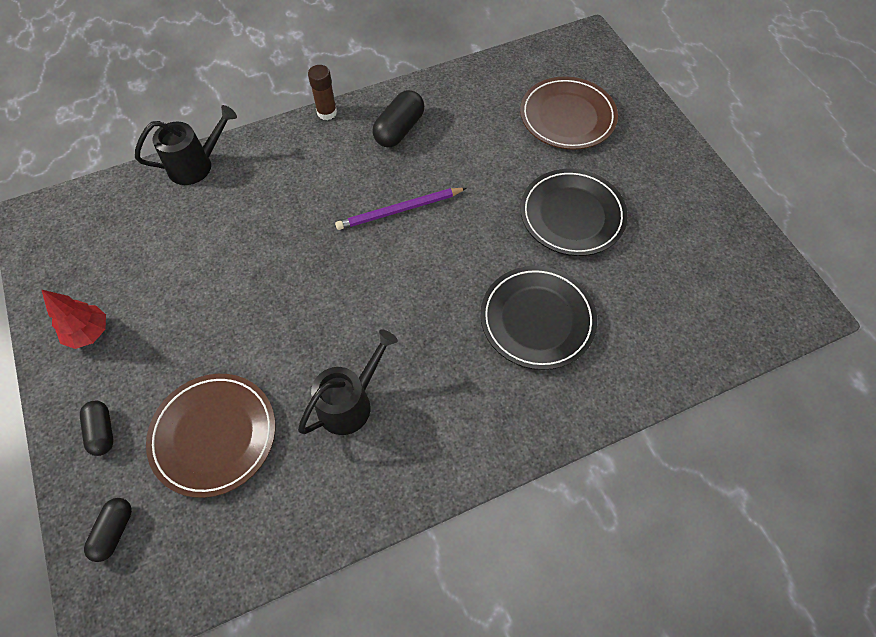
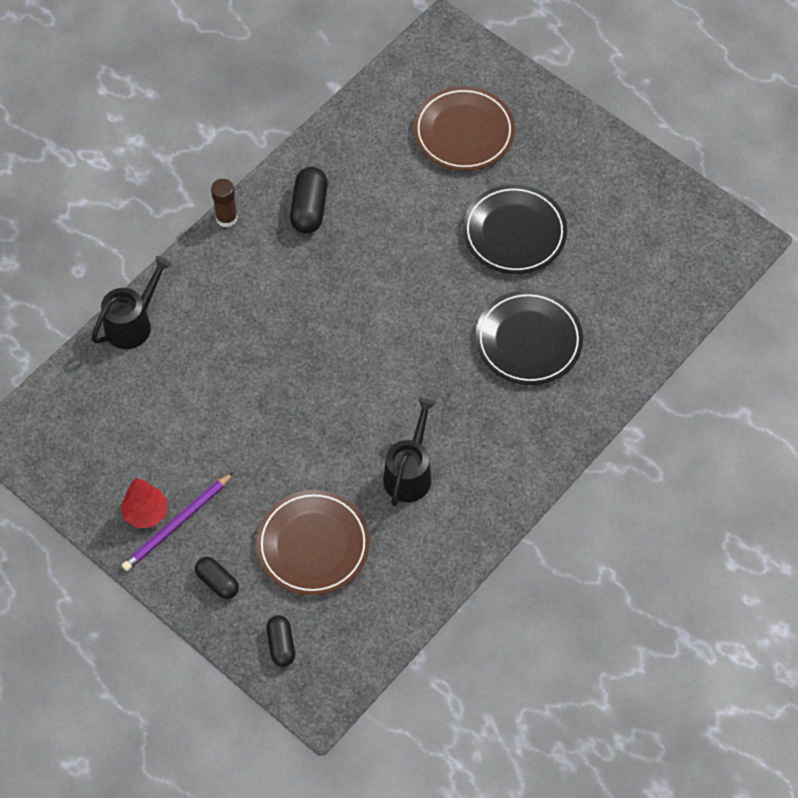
camera: 25 degrees left, 0 degrees up
(399, 210) = (355, 290): purple pencil -> purple pencil (177, 524)

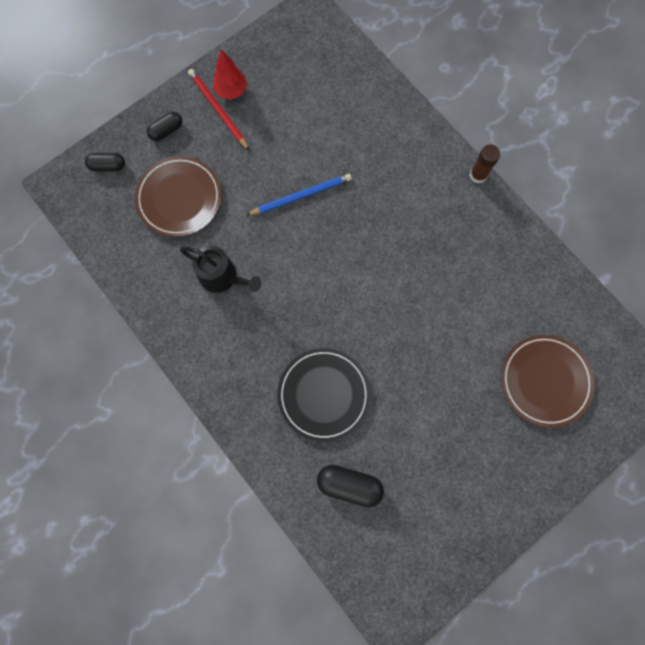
camera: 100 degrees right, 15 degrees up
(133, 323) = (391, 98): black watering can -> none
(177, 524) = (218, 110): purple pencil -> red pencil
(285, 404) = (301, 196): none -> blue pencil
(309, 209) = (479, 239): black capsule -> black capsule (349, 484)
(514, 233) = (433, 404): black plate -> none

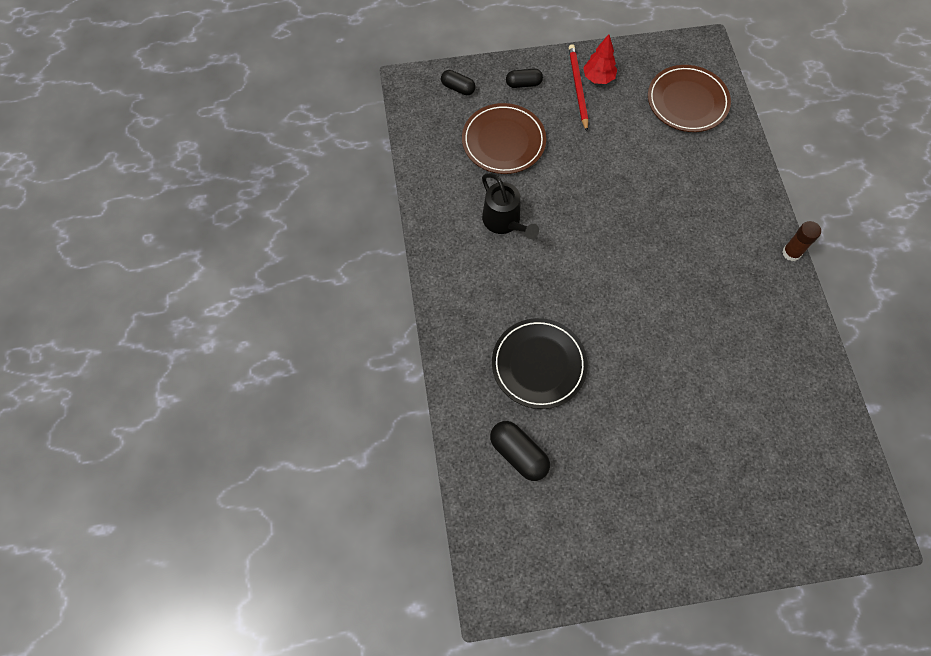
camera: 30 degrees right, 10 degrees down
(301, 196) = (612, 190): blue pencil -> none
(545, 381) = (759, 467): brown plate -> brown plate (687, 101)

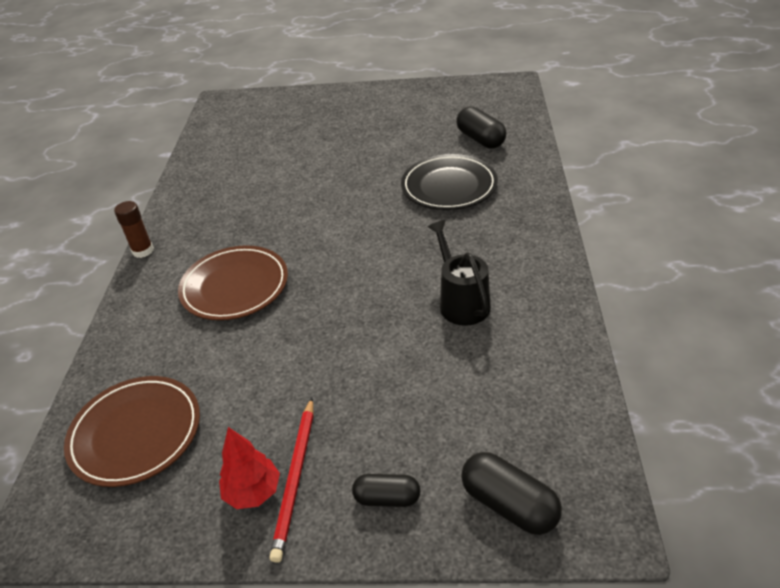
camera: 165 degrees left, 25 degrees down
(458, 88) = (509, 505): black capsule -> black capsule, size x1.53
(503, 141) = (443, 402): brown plate -> brown plate (235, 286)

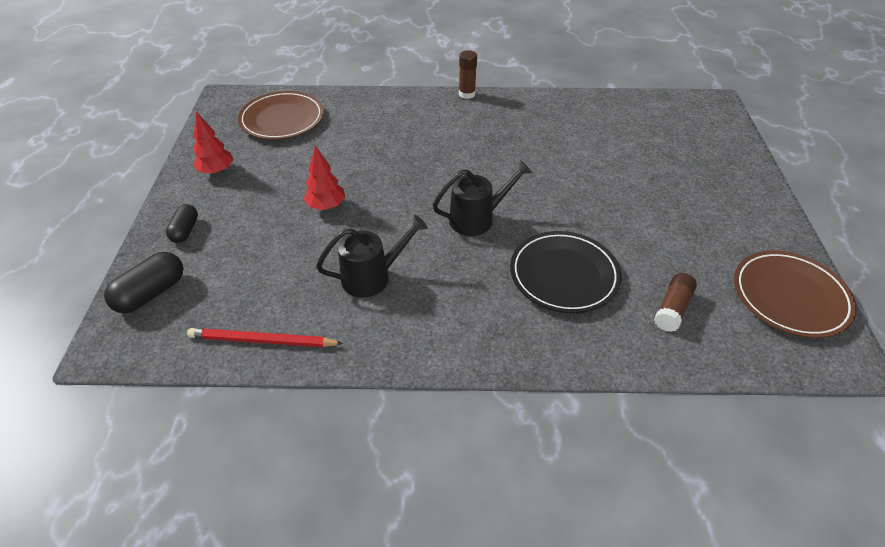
camera: 85 degrees right, 5 degrees up
(235, 286) = (416, 143): brown plate -> brown plate (790, 297)
(295, 478) = (219, 188): red pencil -> red pencil (262, 340)
(346, 353) = (326, 206): none -> red tree
(374, 235) = (477, 219): none -> black watering can
(480, 139) = (672, 309): black capsule -> brown glue stick

